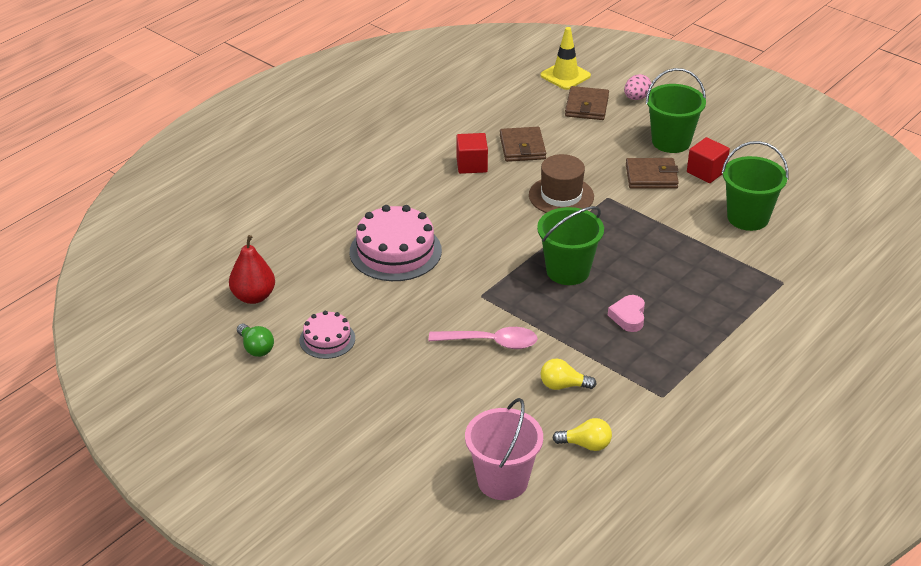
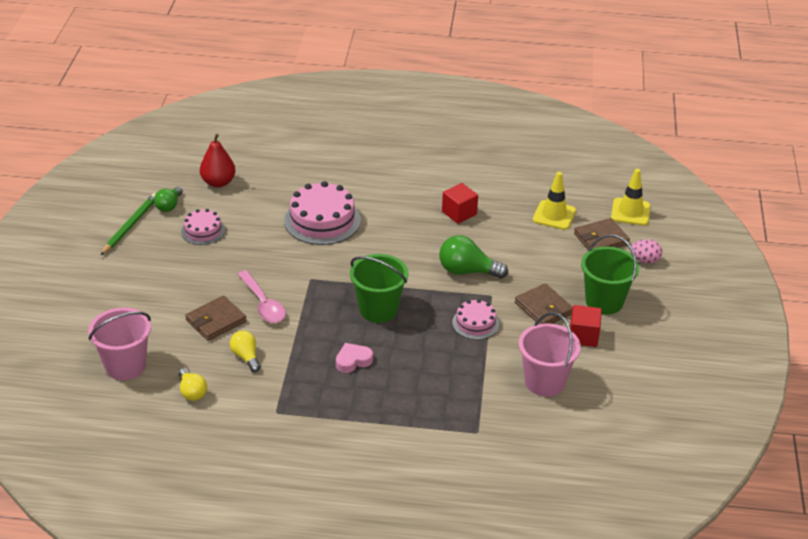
camera: 55 degrees right, 0 degrees up
(260, 391) = (130, 225): none -> green pencil
(522, 147) = (508, 228): brown wallet -> brown wallet (216, 321)
(529, 115) = (554, 215): none -> yellow traffic cone
(561, 196) = (467, 271): brown hat -> green light bulb
(638, 222) = (475, 323): none -> pink cake
(748, 217) = (545, 382): green bucket -> pink bucket

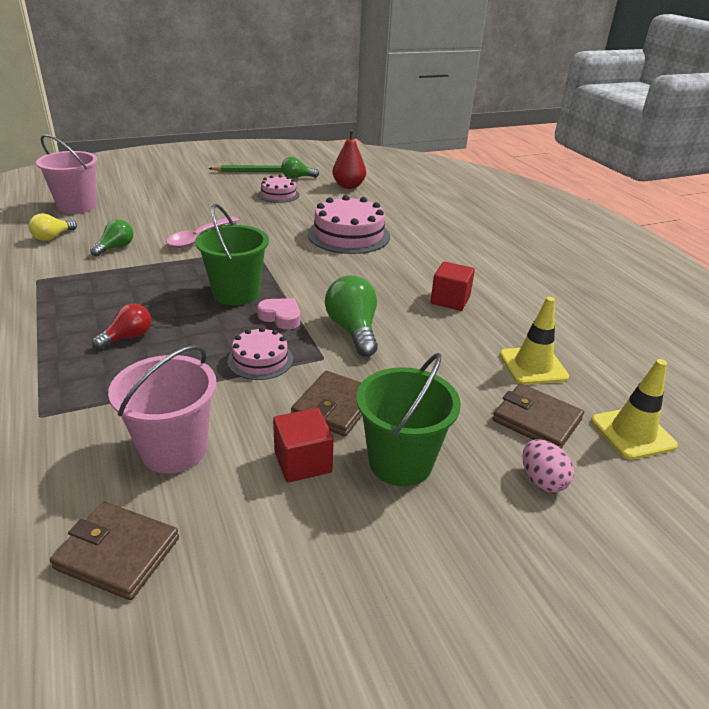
camera: 60 degrees right, 5 degrees down
(216, 321) = (160, 225): brown wallet -> brown wallet (117, 553)
(246, 357) = (115, 247): yellow light bulb -> green light bulb
(353, 361) = (140, 299): pink heart -> pink heart (281, 317)
(406, 377) = (128, 337): none -> red light bulb

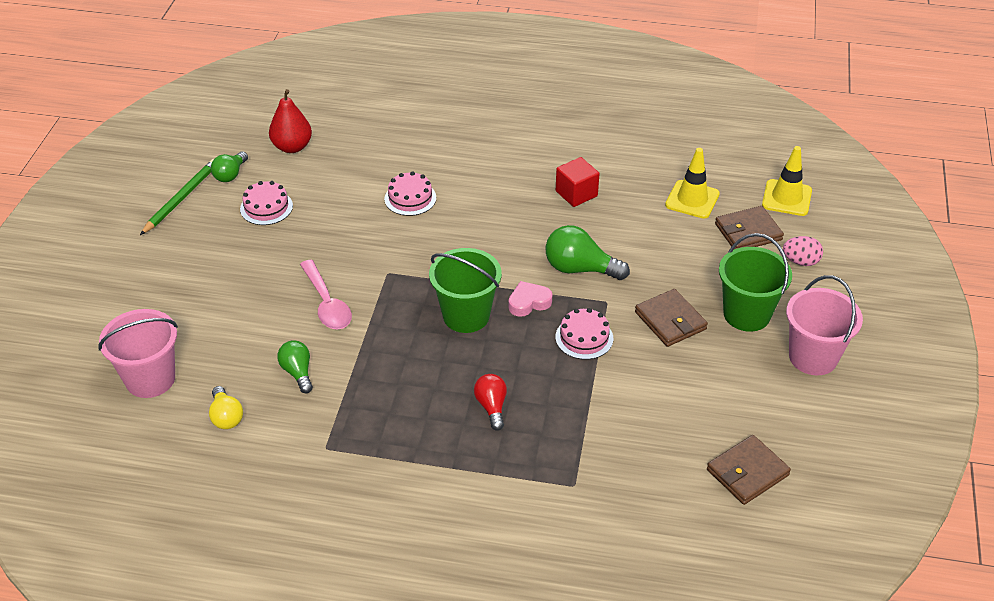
camera: 55 degrees left, 10 degrees up
(174, 450) = (664, 420): pink bucket -> pink bucket (813, 357)
(303, 462) = (717, 359): red cube -> none
(348, 235) = (410, 198): pink cake -> pink cake, size x0.56

